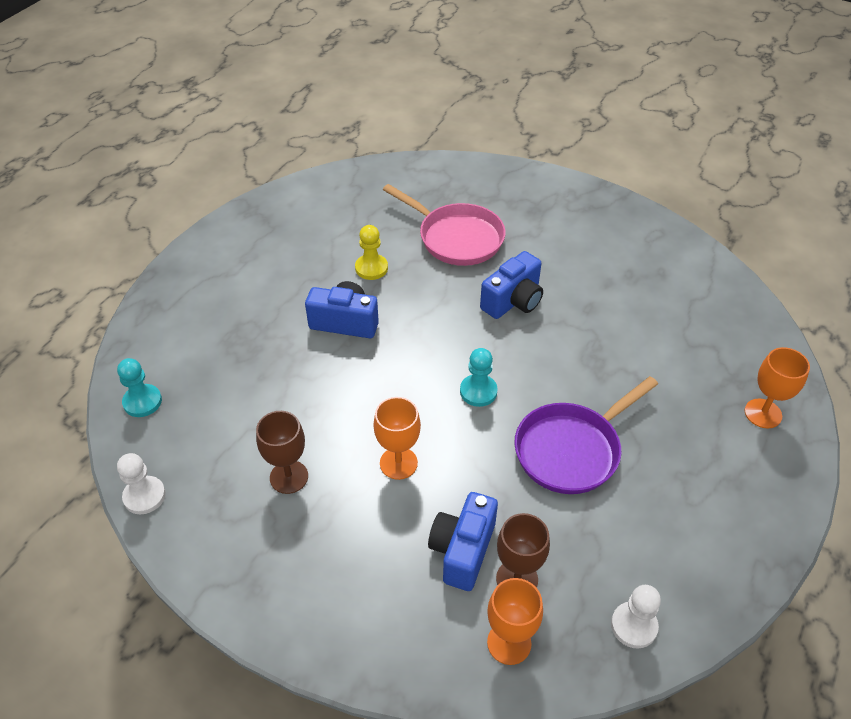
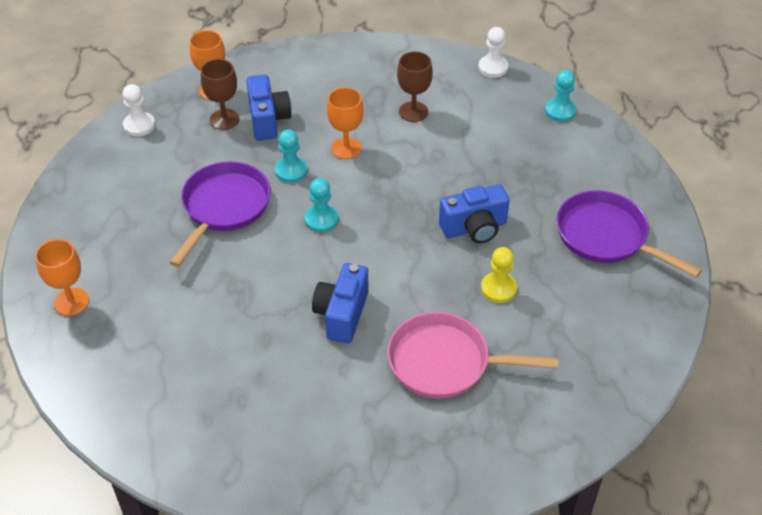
camera: 150 degrees right, 0 degrees up
(246, 269) = (606, 237): none -> purple pan
(476, 462) = (291, 171): none -> turquoise pawn

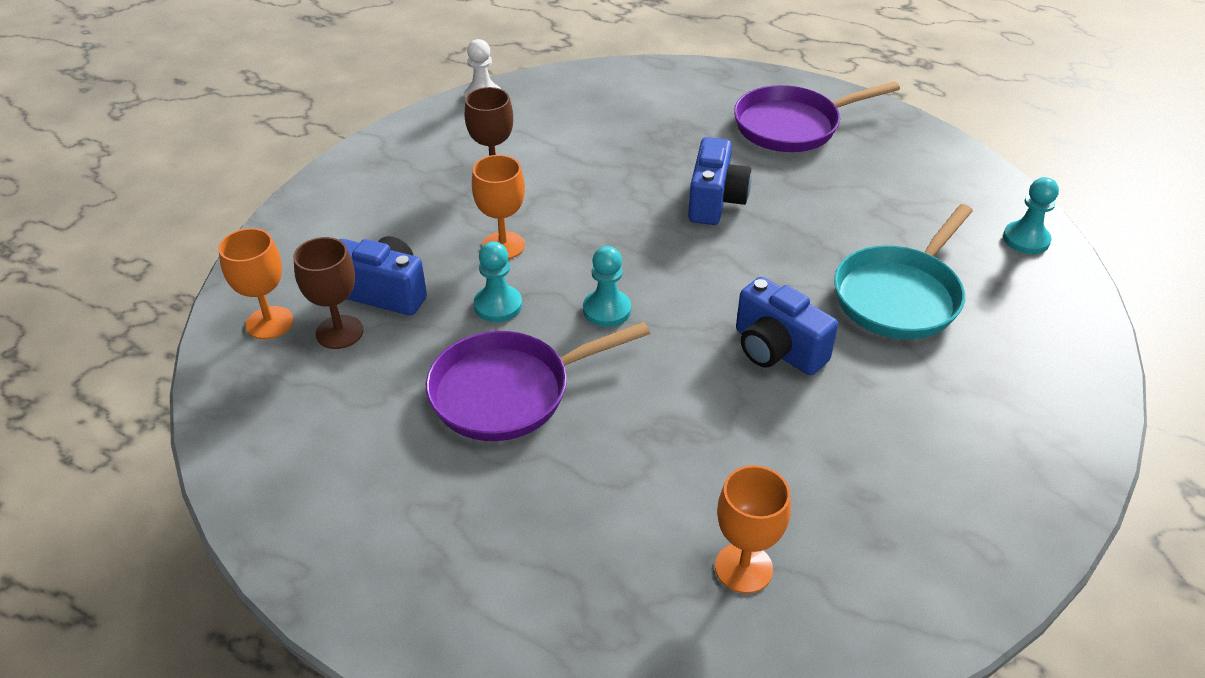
camera: 60 degrees left, 5 degrees down
(71, 302) = (561, 634): orange goblet -> orange goblet (743, 568)
(139, 125) = (256, 425): white pawn -> none
(224, 207) = (508, 391): purple pan -> purple pan turned 75 degrees counterclockwise
(445, 362) = (900, 296): pink pan -> turquoise pan
(498, 288) = (816, 219): yellow pawn -> none
(560, 111) = (592, 83): turquoise pawn -> turquoise pawn (1026, 239)

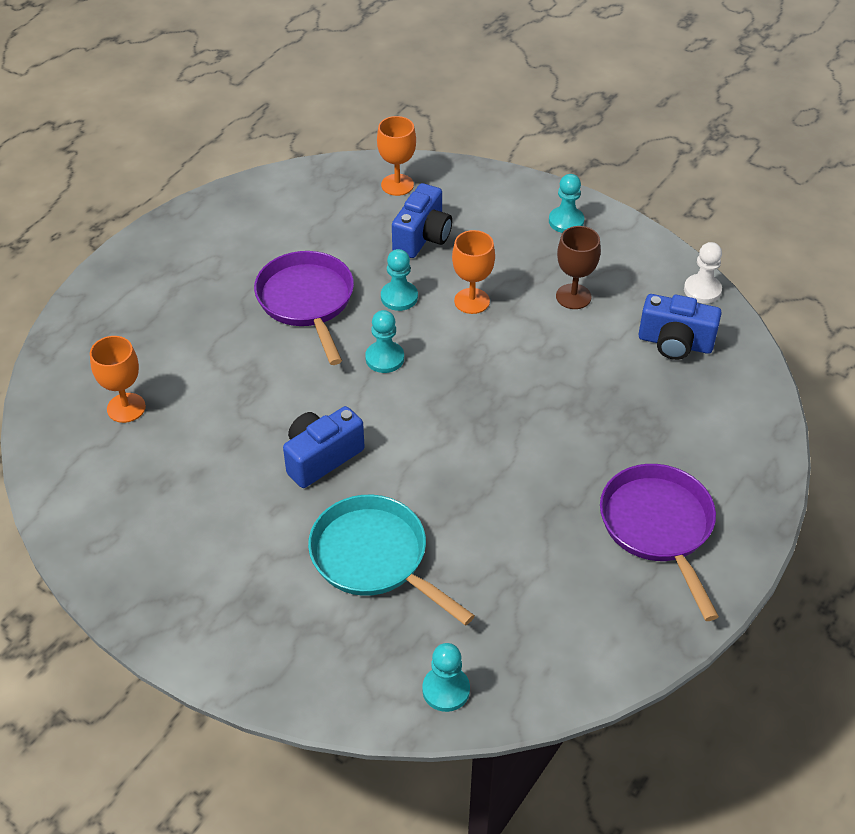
camera: 95 degrees right, 5 degrees up
(339, 332) = (382, 218): brown goblet -> none
(366, 180) = (566, 221): none -> turquoise pawn
(715, 201) = (526, 444): blue camera -> blue camera (675, 343)

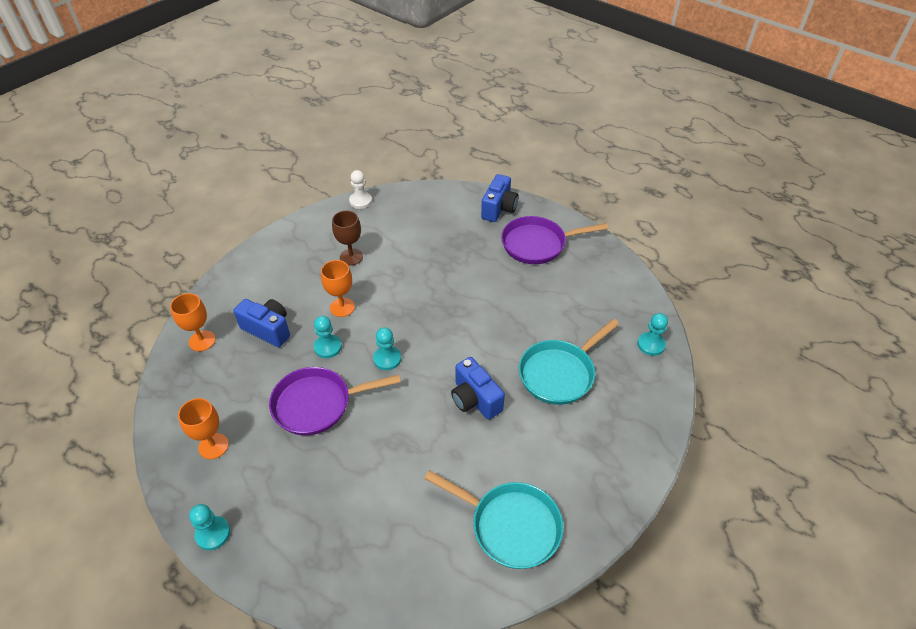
camera: 85 degrees left, 0 degrees up
(126, 408) = (410, 534): orange goblet -> orange goblet (213, 446)
(130, 504) = (510, 526): none -> turquoise pan
(566, 221) = (278, 252): turquoise pawn -> turquoise pawn (213, 533)
(675, 343) = (401, 218): blue camera -> blue camera (499, 208)

